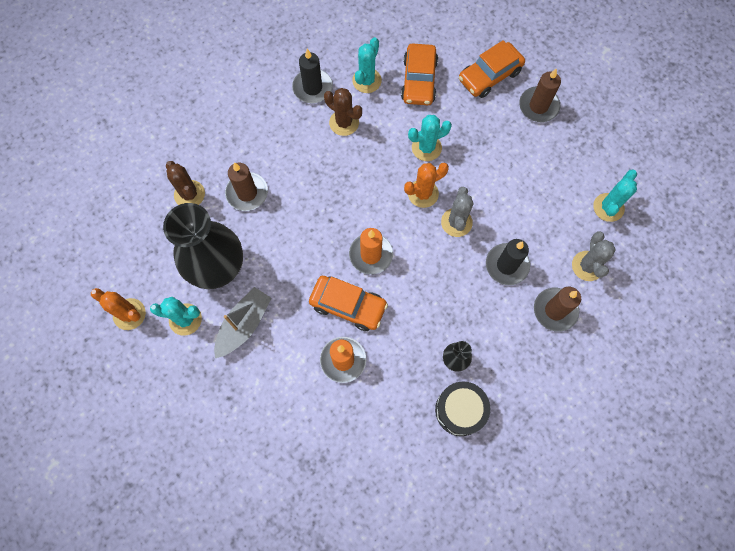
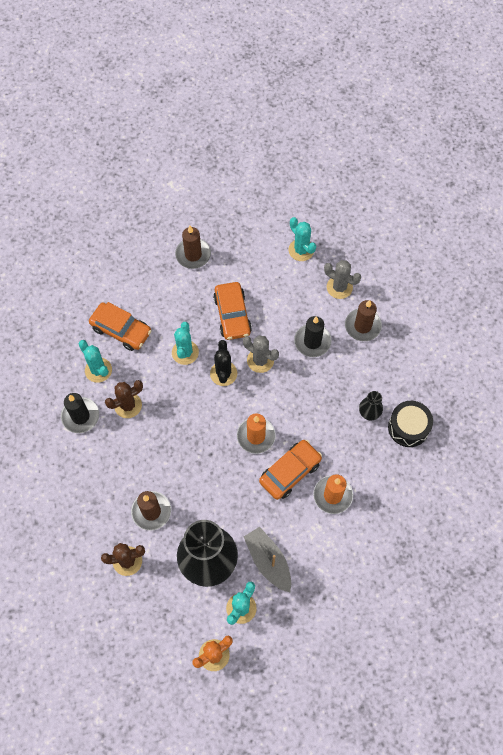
camera: 65 degrees left, 5 degrees down
(423, 193) = (223, 373): orange cactus -> black cactus
(489, 76) = (147, 276): orange car -> orange car (232, 315)

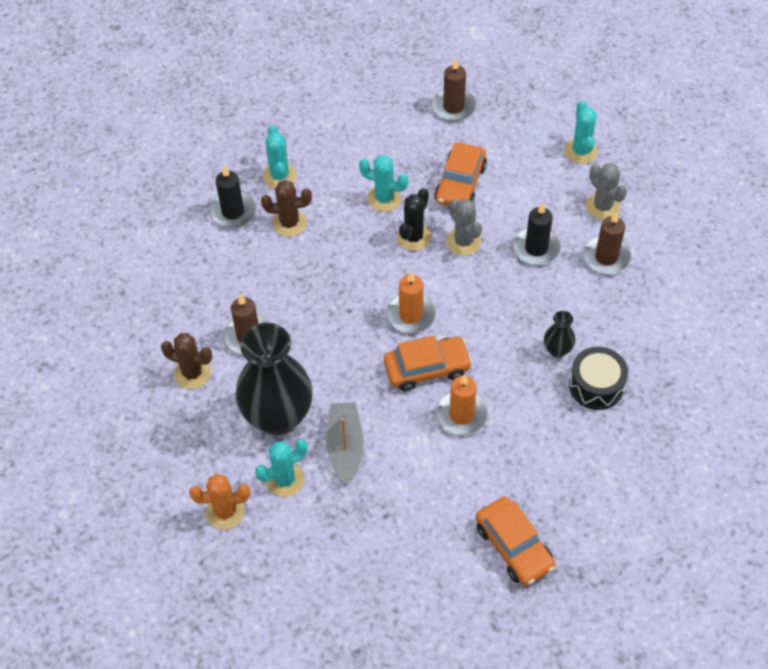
camera: 30 degrees right, 10 degrees down
(121, 330) = (328, 148): orange car -> orange car (514, 546)
(185, 352) = (384, 198): turquoise cactus -> turquoise cactus turned 75 degrees clockwise

